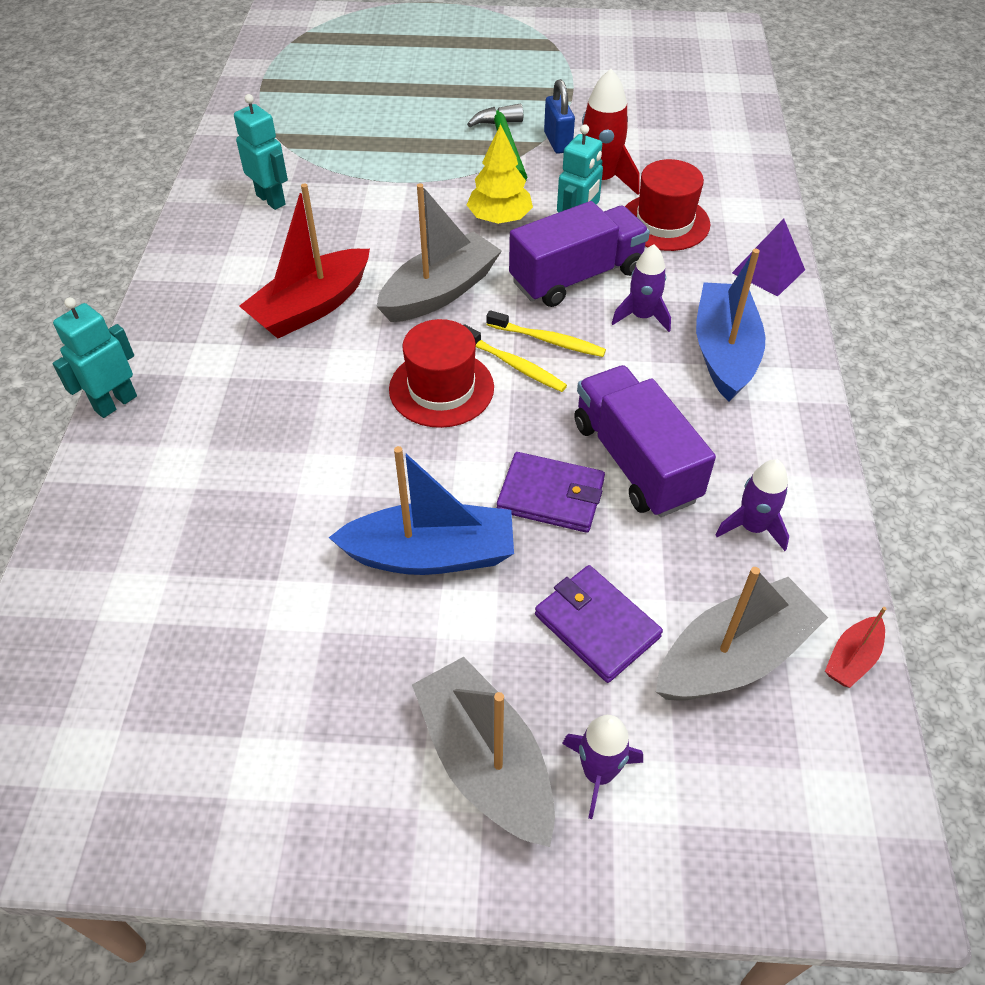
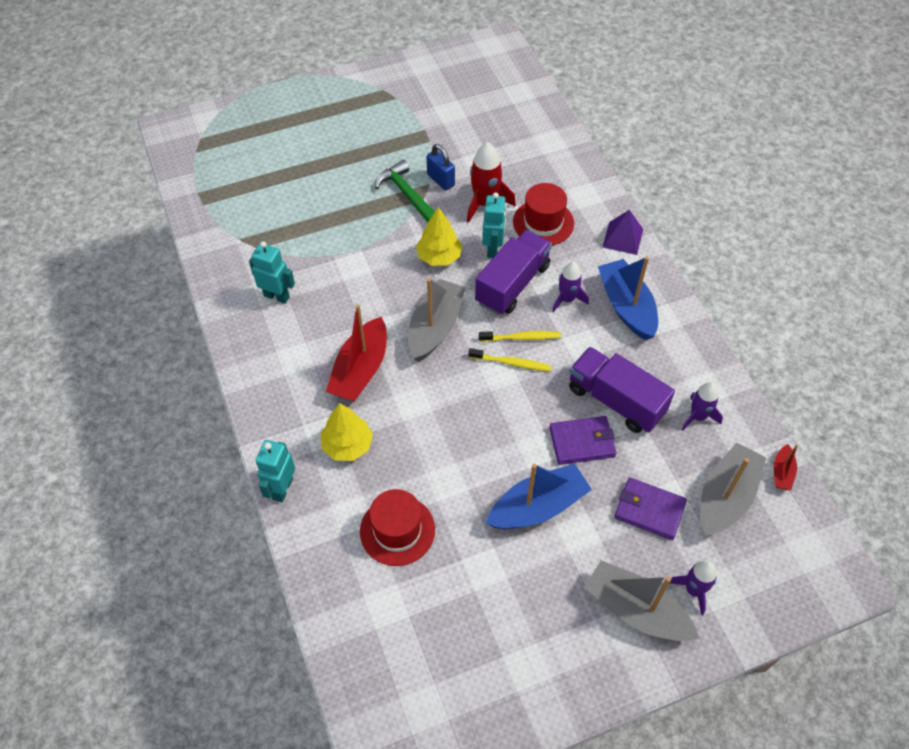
camera: 25 degrees left, 5 degrees up
(232, 384) = (347, 445): none -> yellow tree
(441, 388) = (478, 397): red hat -> red hat (397, 530)

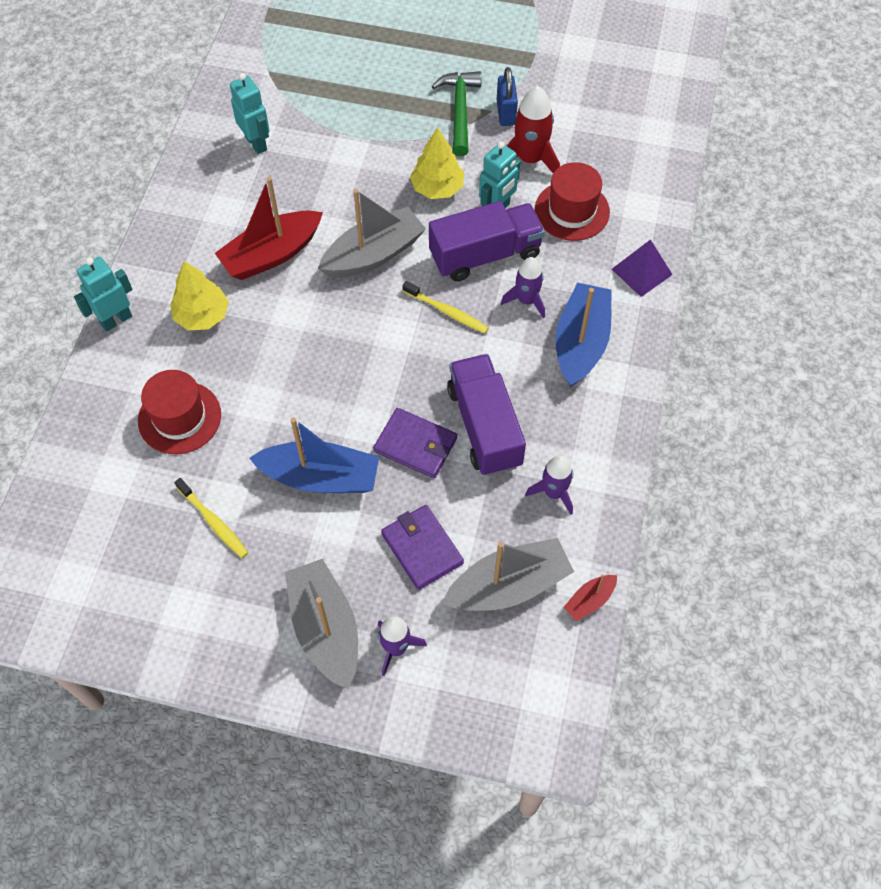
camera: 35 degrees right, 5 degrees up
(511, 363) = (415, 330): yellow toothbrush -> yellow toothbrush (213, 521)

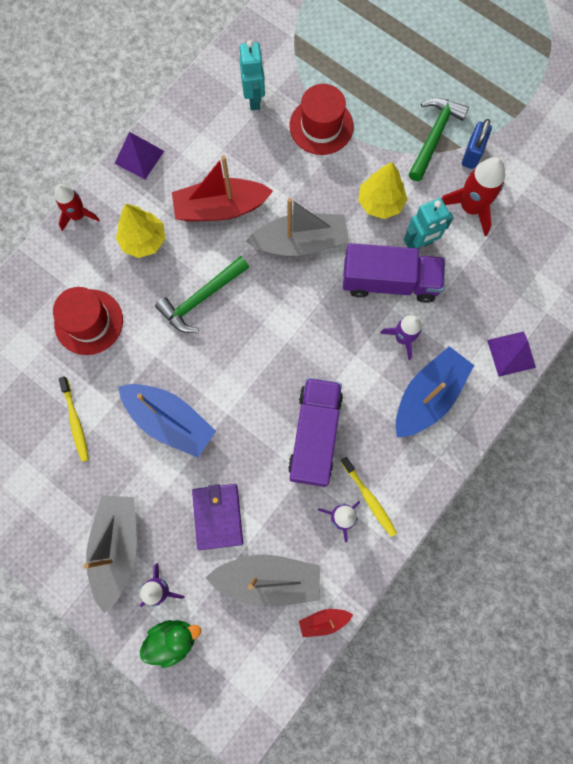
camera: 25 degrees right, 15 degrees up
(116, 320) = (78, 215): turquoise robot -> red rocket
(157, 239) = (139, 157): none -> purple pyramid
(295, 346) = (201, 298): none -> green hammer
(415, 445) = (254, 427): purple wallet -> none
(436, 693) = (172, 639): none -> green duck
(446, 311) = (334, 320): yellow toothbrush -> yellow toothbrush (369, 498)
(572, 211) = (481, 271): red hat -> red hat (321, 126)

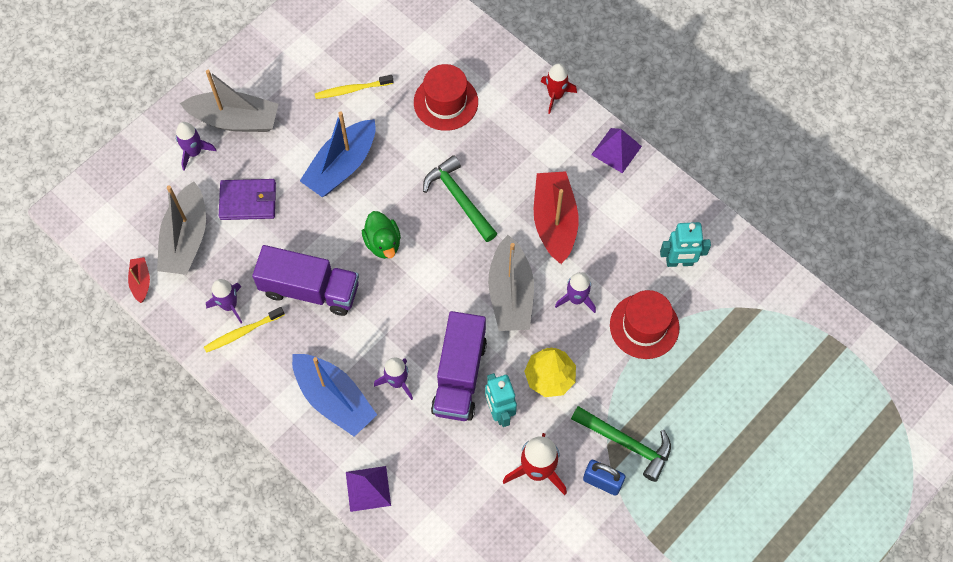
camera: 95 degrees right, 10 degrees down
(143, 240) = (525, 151): yellow tree -> none
(172, 639) = (150, 160): green duck -> green duck (383, 243)
(300, 184) = (576, 299): none -> purple rocket

